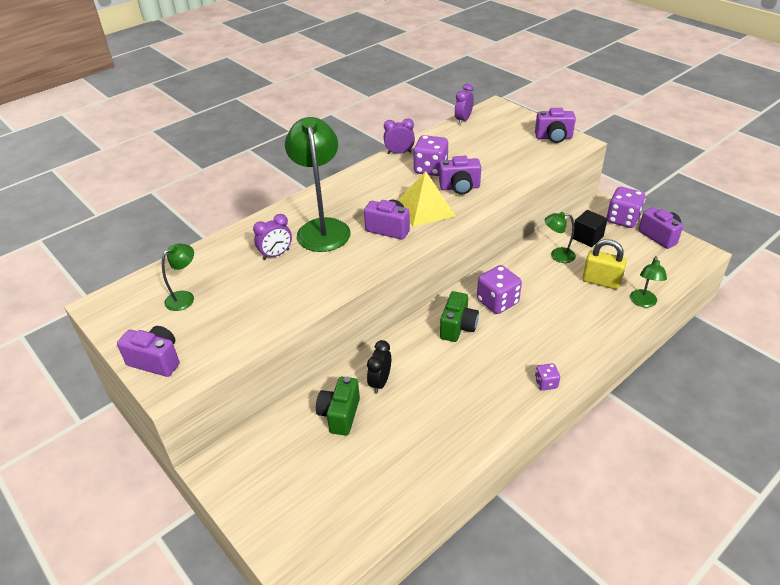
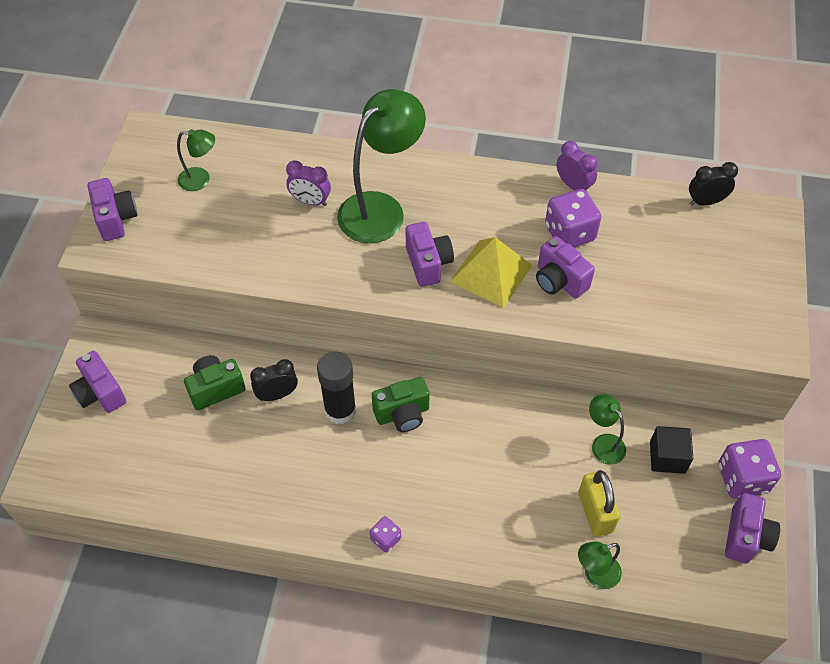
camera: 50 degrees right, 15 degrees up
(425, 356) = (340, 410): none -> black glue stick
(463, 120) = (705, 202): purple clock -> black clock
(497, 302) = (471, 427): purple dice -> none
(553, 137) = (761, 314): purple camera -> purple camera (100, 393)

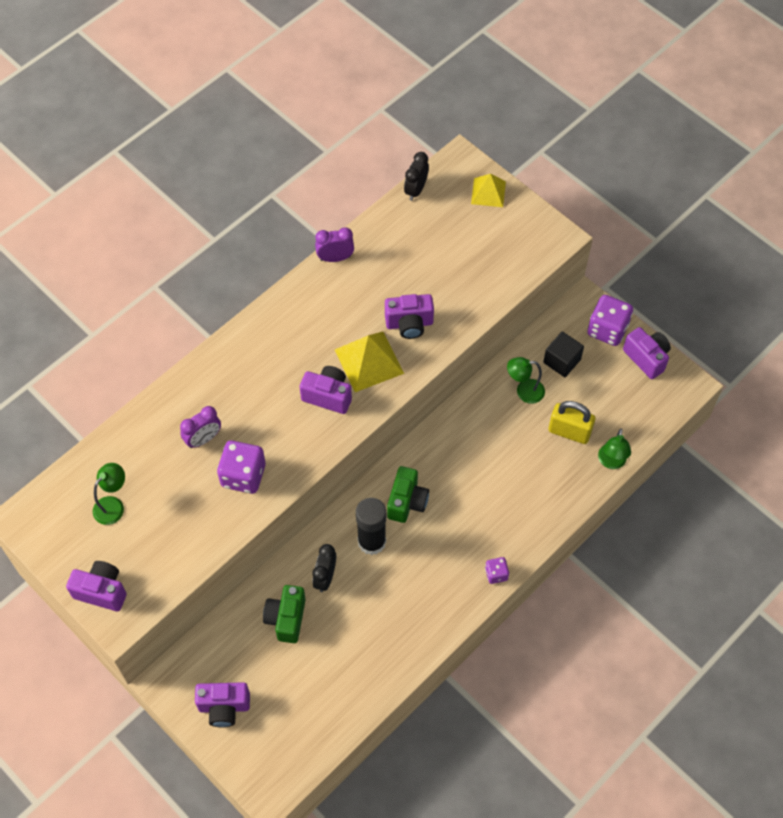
camera: 55 degrees left, 5 degrees up
(381, 209) = (251, 395): green lamp -> none
(569, 233) = (374, 289): purple dice -> purple dice (243, 475)
(764, 259) = (488, 192): none -> yellow pyramid

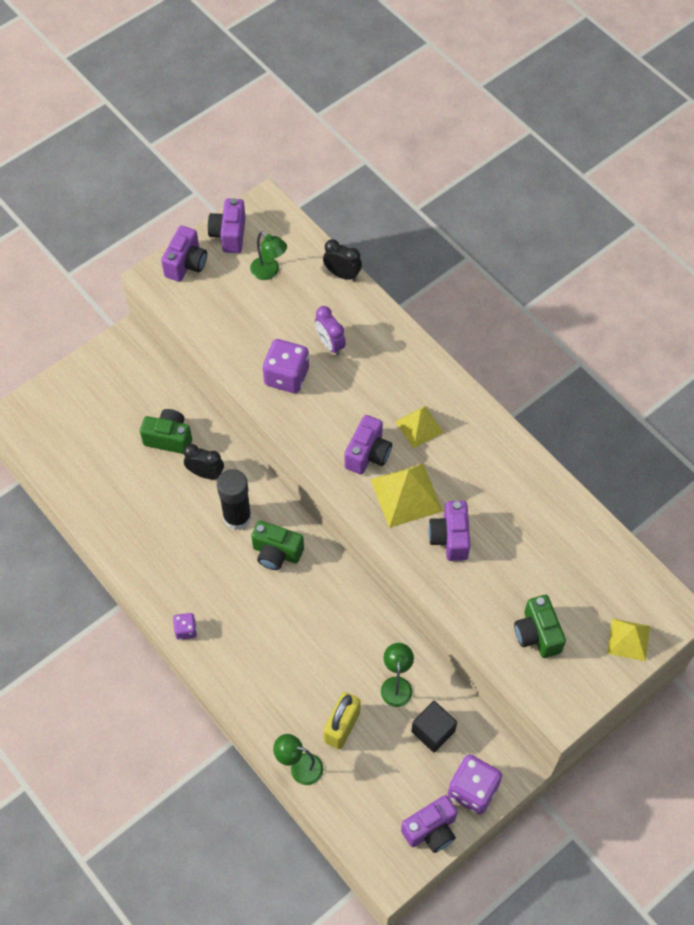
camera: 95 degrees right, 0 degrees up
(224, 707) = (94, 385): purple camera -> purple camera (229, 235)
(295, 355) = (419, 426): none -> yellow pyramid
(335, 258) = (539, 471): purple clock -> none
(416, 190) = (631, 560): black clock -> black clock (342, 274)
(493, 256) = (537, 634): none -> green camera

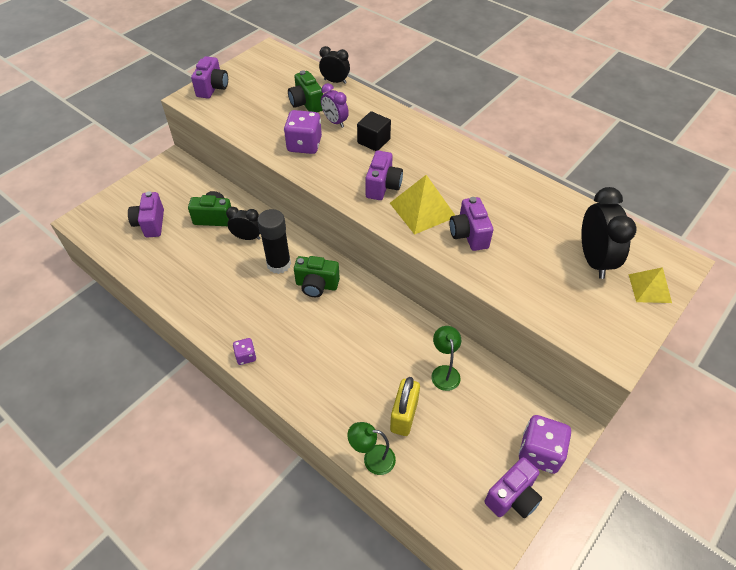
camera: 10 degrees left, 10 degrees down
(229, 235) = (244, 69): purple camera -> purple camera (150, 224)
(269, 272) = (278, 86): green lamp -> none
(419, 426) = (419, 163): yellow pyramid -> none
(433, 731) = (488, 406): black cube -> black cube (373, 141)
(537, 634) = (569, 296): green camera -> green camera (306, 104)
(580, 594) = (594, 260): none -> black clock

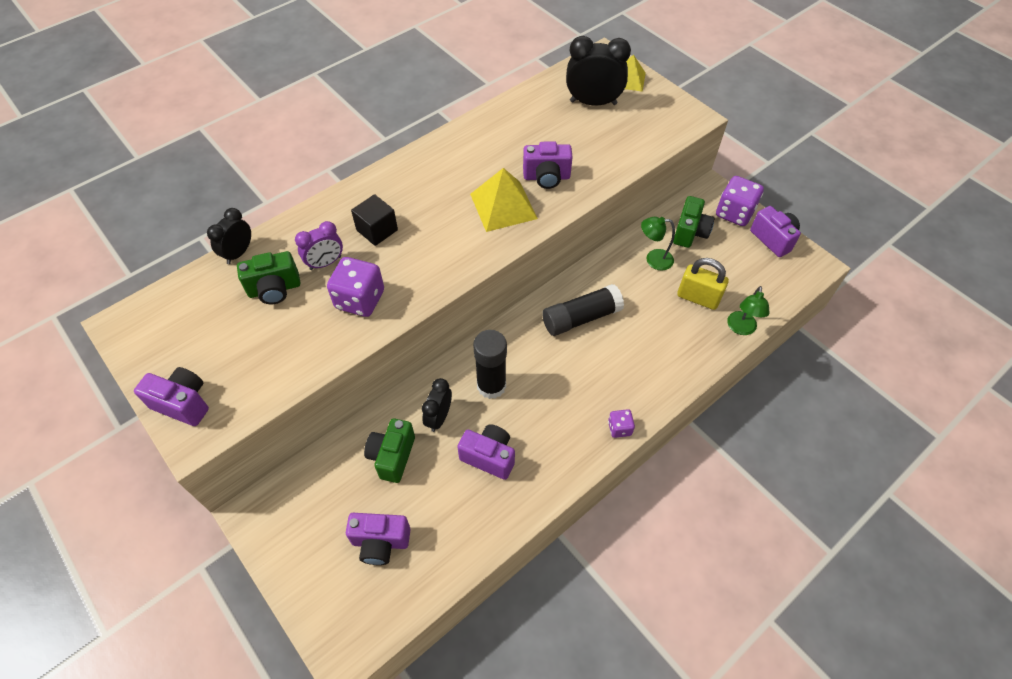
camera: 80 degrees left, 5 degrees up
(316, 285) = (531, 350): green camera -> green camera (690, 232)
(358, 317) = (581, 318): none -> black glue stick
(383, 186) = (458, 233): purple camera -> purple camera (489, 457)

